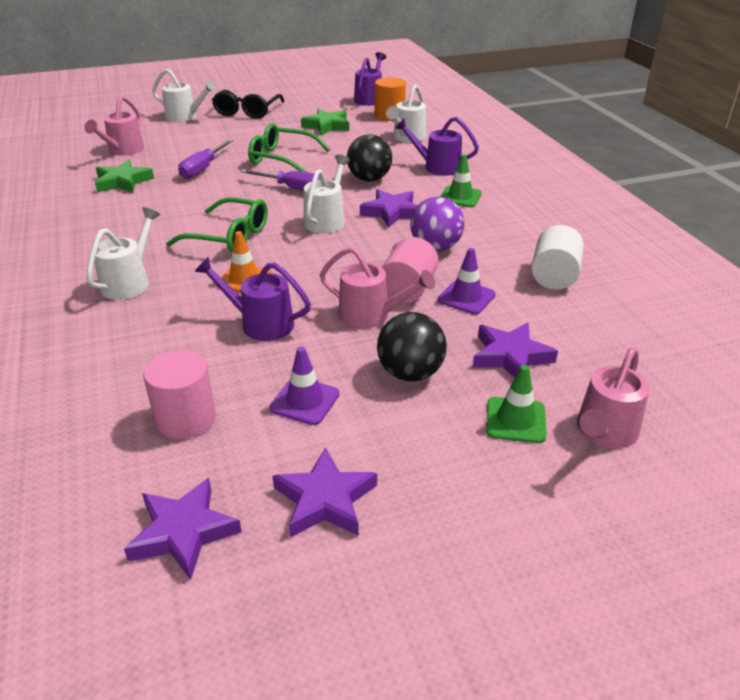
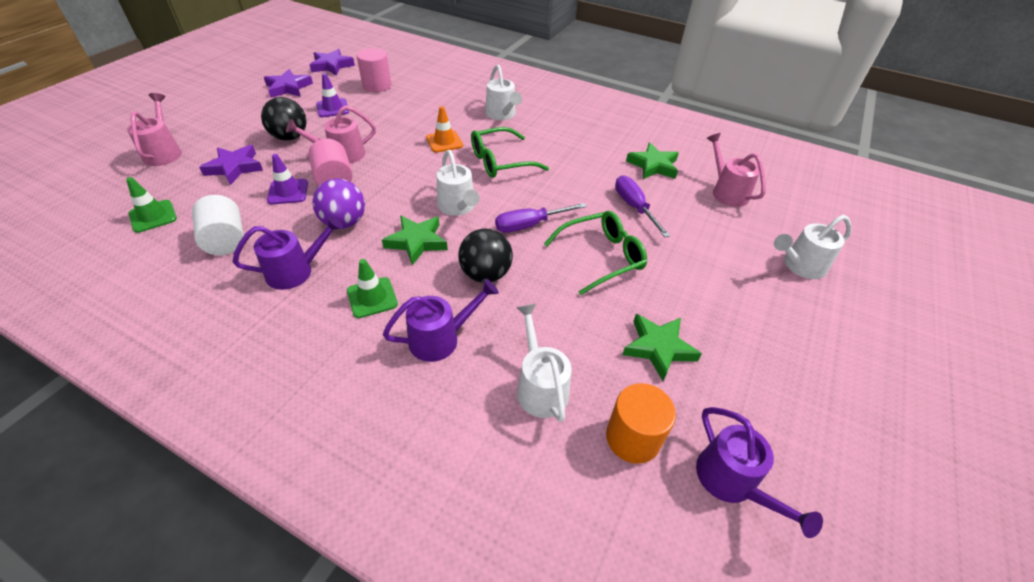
camera: 135 degrees right, 10 degrees up
(247, 111) = (780, 318): black glasses -> none
(260, 323) = (399, 126): purple watering can -> purple watering can (296, 271)
(391, 212) = (416, 242): purple star -> green star
(515, 420) = (217, 139): green traffic cone -> green traffic cone (153, 216)

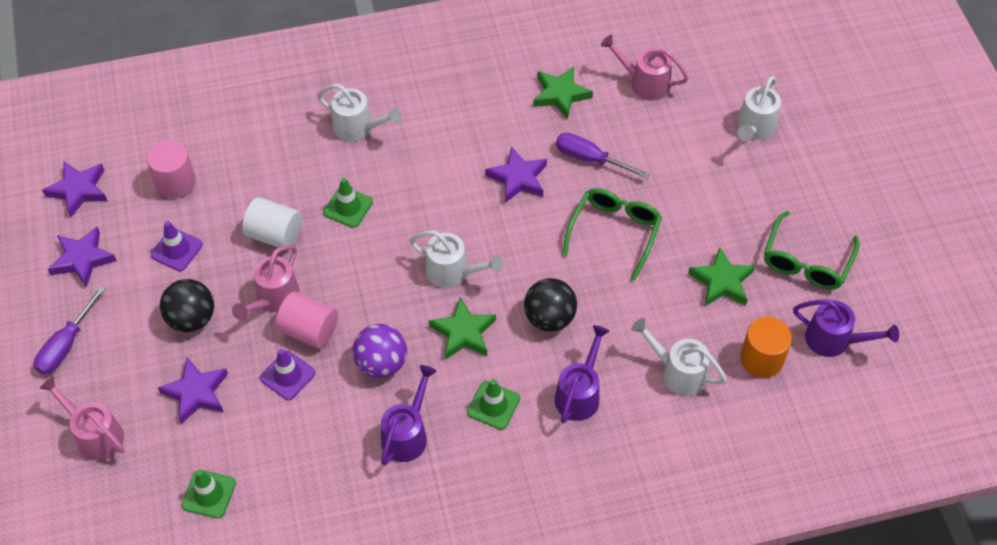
camera: 40 degrees left, 10 degrees up
(226, 240) = (309, 459): white cylinder -> white cylinder (275, 234)
(444, 142) = (348, 207): orange traffic cone -> green traffic cone
(500, 161) = (428, 192): green glasses -> green glasses (806, 262)
(529, 225) = (530, 244): purple screwdriver -> purple screwdriver (66, 345)
(568, 188) = (518, 178): none -> purple star

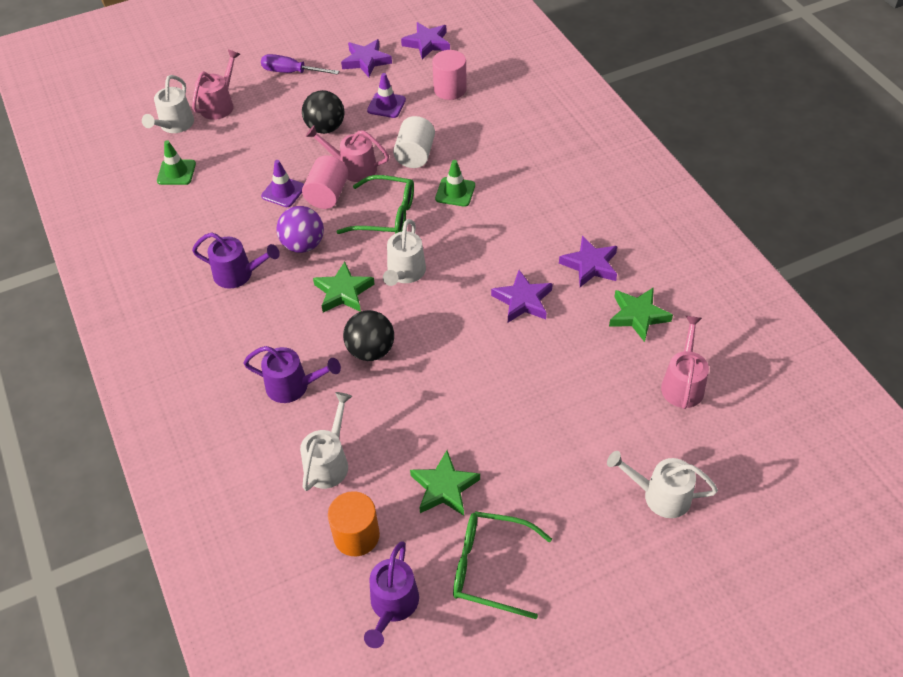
camera: 80 degrees right, 5 degrees down
(196, 393) = (261, 146): purple star -> purple star (590, 265)
(358, 128) = (542, 181): white watering can -> white watering can (174, 125)
(493, 405) = (273, 326): green traffic cone -> none
(590, 159) = (565, 352): purple screwdriver -> none
(614, 232) = (481, 386): green glasses -> green glasses (386, 215)

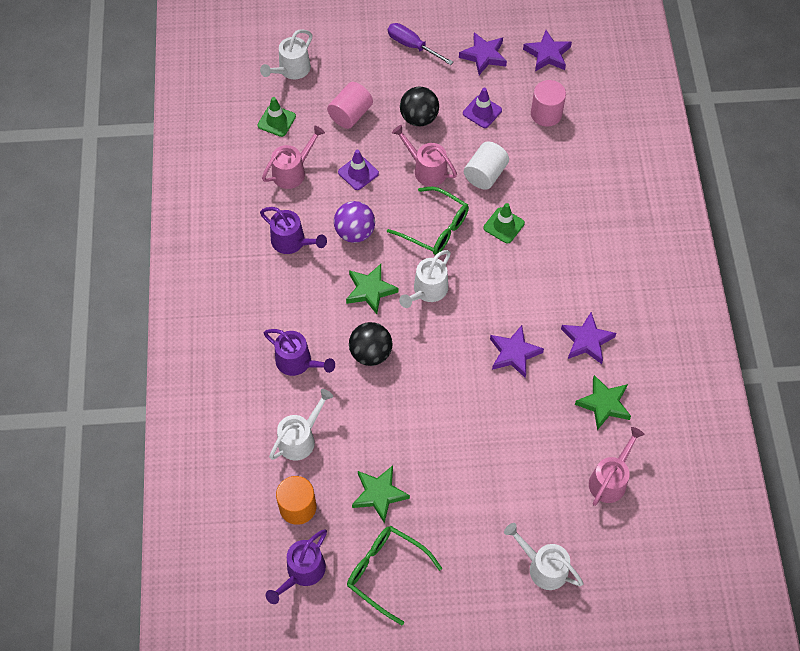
camera: 20 degrees right, 10 degrees up
(220, 104) = (337, 60): pink watering can -> pink watering can (293, 171)
(327, 195) = (394, 189): pink cylinder -> pink cylinder (350, 114)

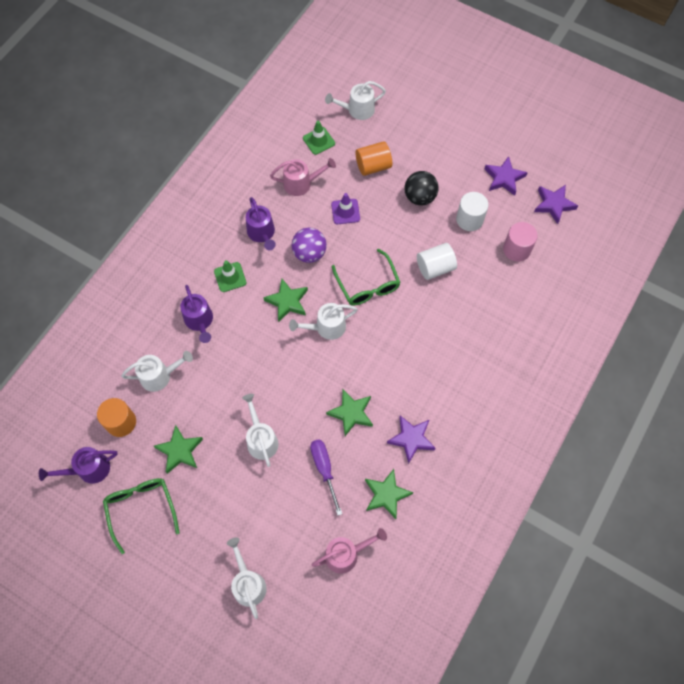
camera: 35 degrees right, 5 degrees up
(350, 114) = (373, 166): pink cylinder -> orange cylinder
(371, 353) = (252, 347): black ball -> none
(412, 46) = (457, 141): purple screwdriver -> purple screwdriver (324, 469)
(426, 169) = (395, 238): pink watering can -> none
(449, 431) = (261, 439): none -> white watering can
(482, 112) = (469, 219): purple traffic cone -> white cylinder
(504, 225) = (418, 314): green traffic cone -> green traffic cone (230, 277)
(514, 353) = (351, 413): purple star -> green star

